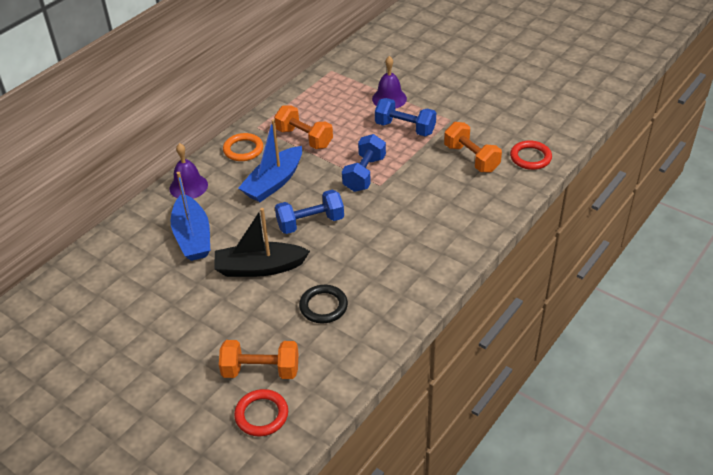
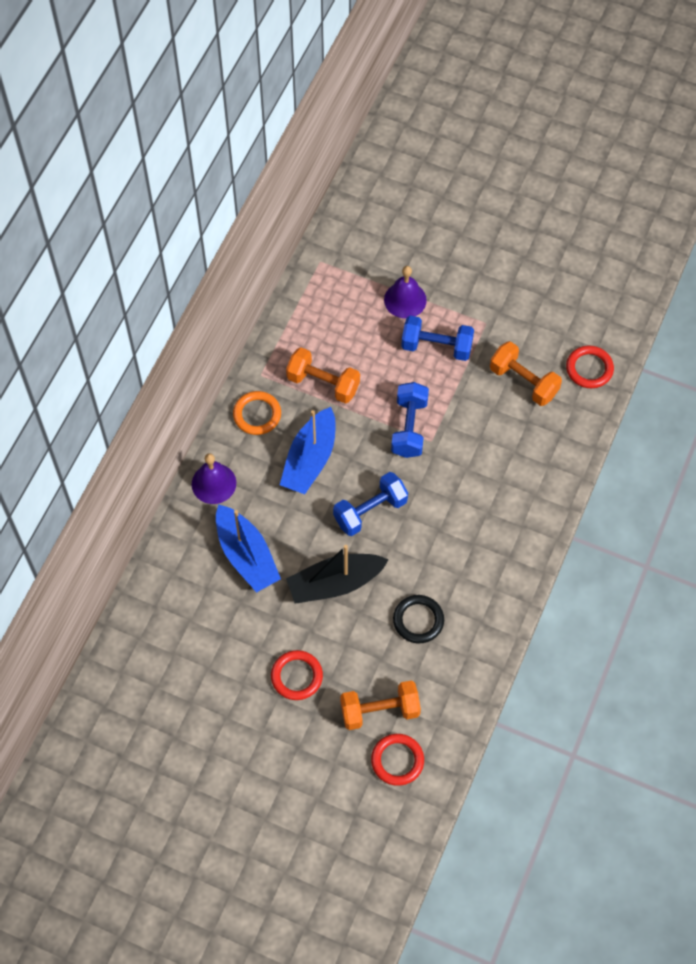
camera: 15 degrees left, 20 degrees up
(196, 330) = (297, 676): none -> red ring

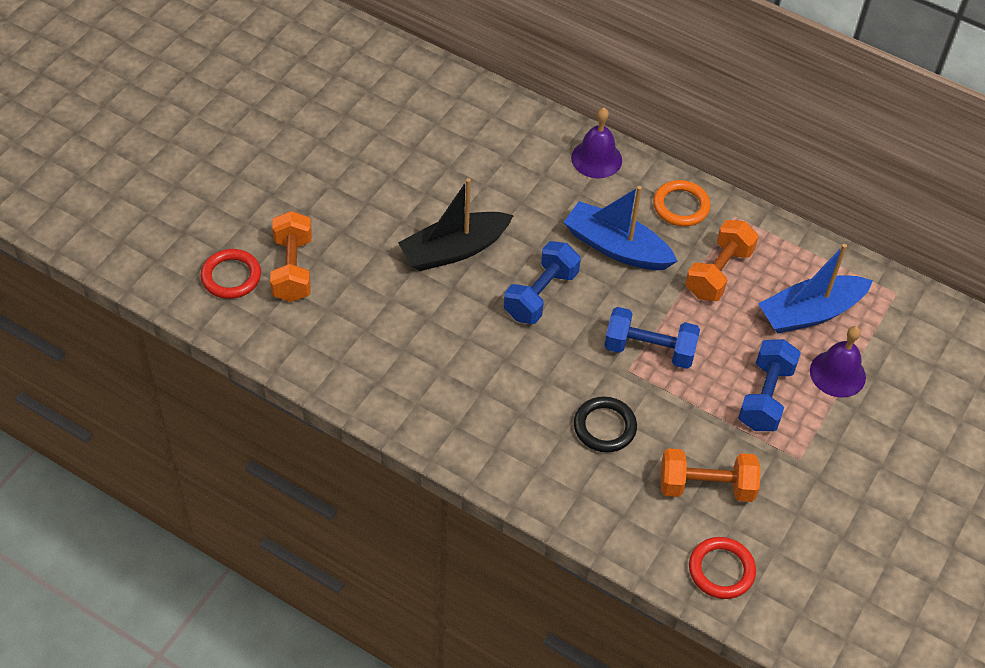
camera: 95 degrees right, 10 degrees down
(246, 555) = (503, 177): blue boat -> blue boat (810, 313)
(297, 676) = (351, 202): red ring -> none
(335, 583) = (454, 250): black boat -> black boat turned 105 degrees counterclockwise
(370, 511) = (541, 295): blue dumbbell -> blue dumbbell turned 60 degrees clockwise
(418, 620) = (392, 320): black ring -> black ring (604, 427)
(523, 382) = (706, 486): orange dumbbell -> orange dumbbell turned 45 degrees clockwise

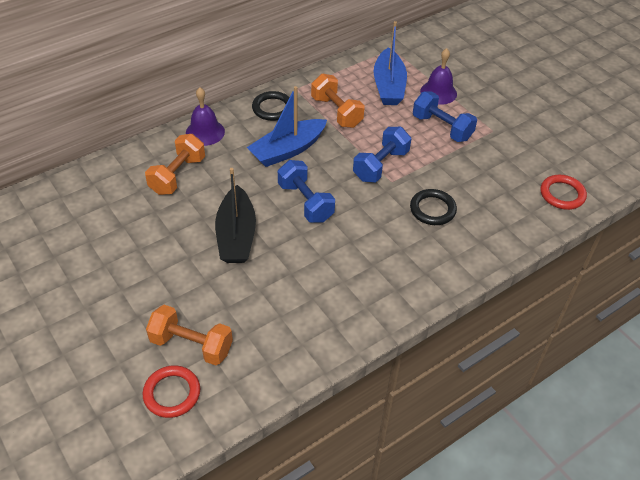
camera: 65 degrees left, 5 degrees down
(681, 206) = (272, 108): orange ring -> black ring
(706, 486) = (498, 178): orange dumbbell -> orange dumbbell (177, 175)

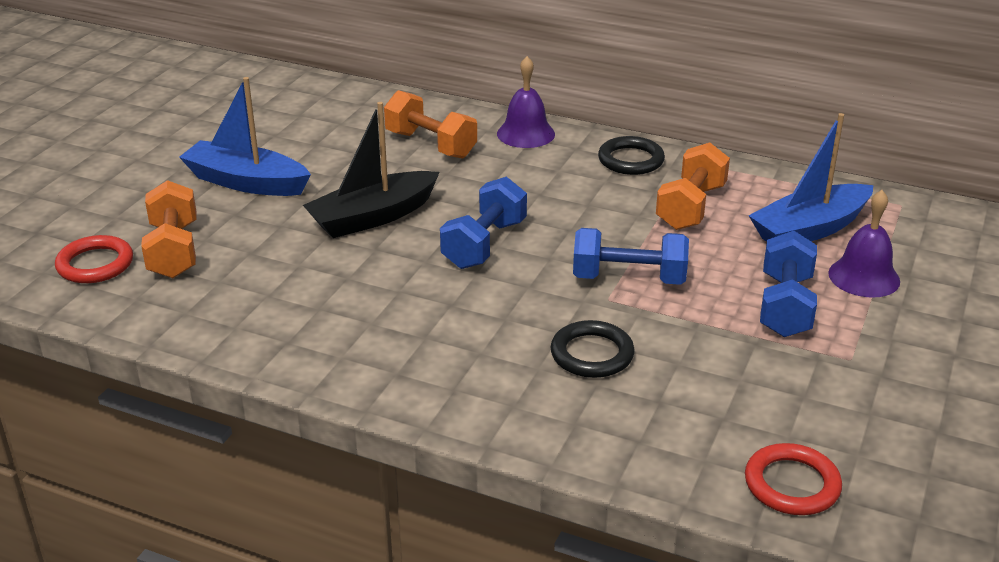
camera: 60 degrees right, 15 degrees down
(177, 175) = (431, 145): orange dumbbell -> orange dumbbell turned 45 degrees clockwise
(287, 150) = (566, 198): blue boat -> blue boat (246, 182)

